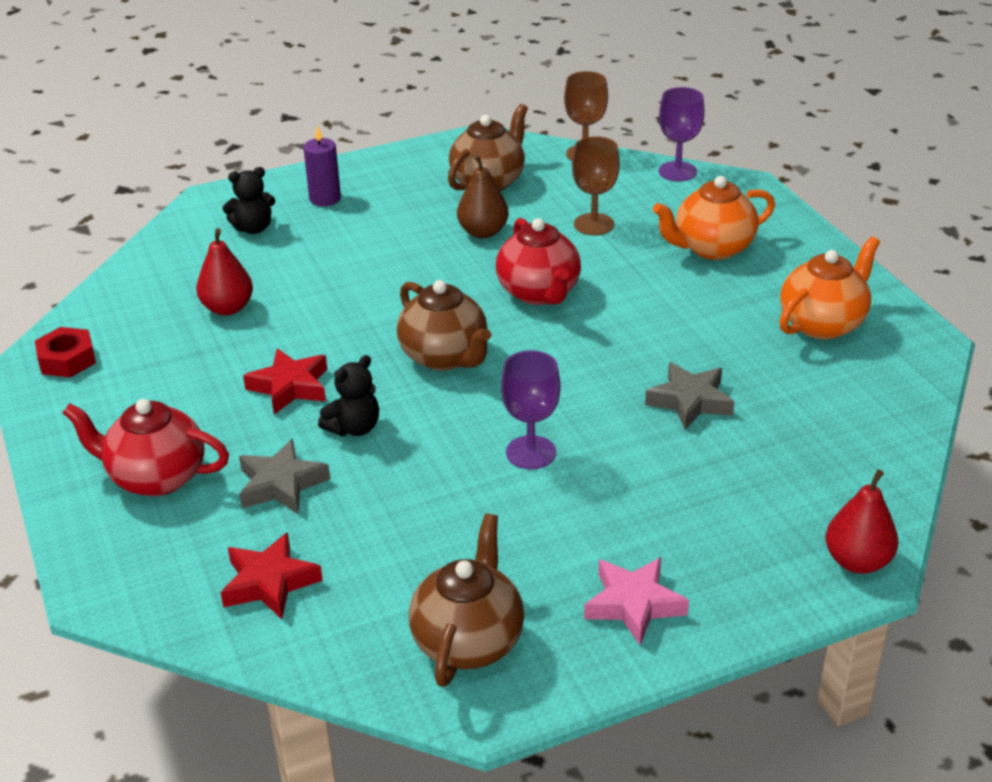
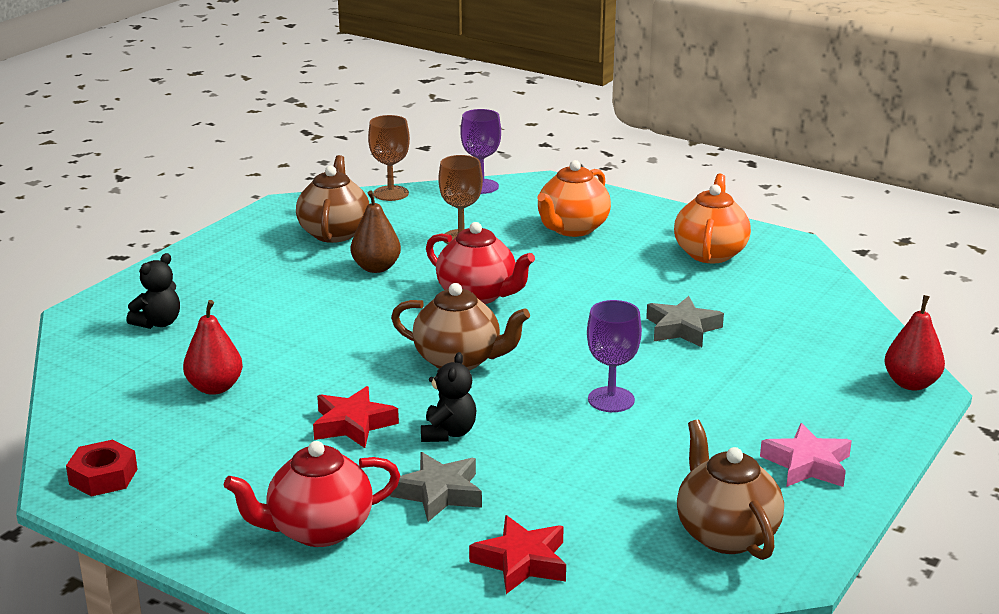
camera: 35 degrees left, 10 degrees down
(325, 199) = (199, 283): purple candle -> none

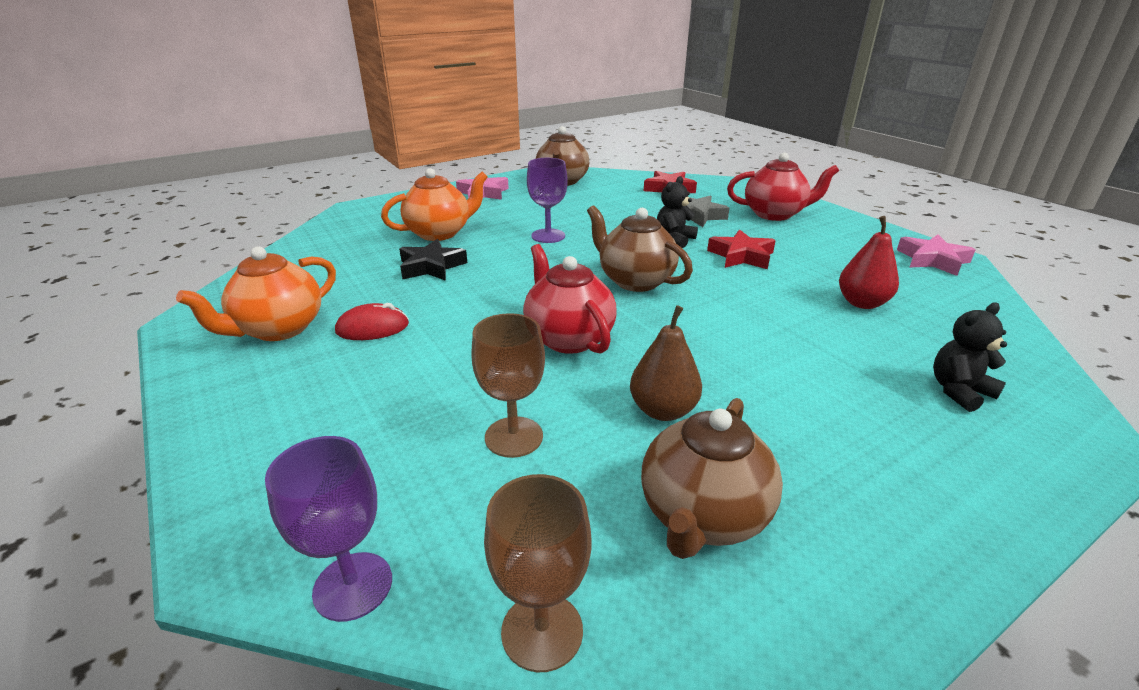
camera: 155 degrees left, 5 degrees up
(103, 476) = (932, 260): red nut -> pink star
(572, 229) = (356, 410): orange teapot -> orange teapot (440, 233)
(642, 269) = (372, 328): none -> red mouse
(682, 328) = (431, 266): grey star -> black star
(911, 383) = (357, 210): red pear -> none

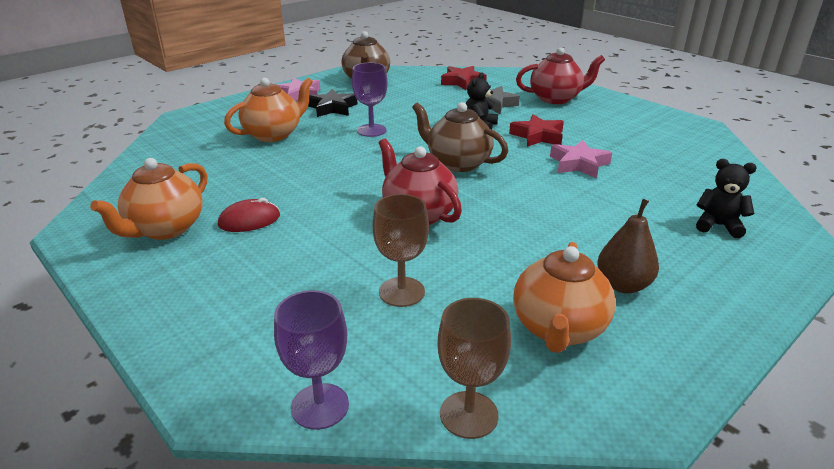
camera: 10 degrees left, 0 degrees up
(431, 266) = (279, 165): black star -> black star (333, 108)
(663, 410) = (509, 261): brown pear -> brown pear (623, 285)
(702, 516) = (558, 329): brown teapot -> orange teapot
(862, 303) = (638, 167): red pear -> none
(932, 260) = (685, 129): pink star -> pink star (579, 164)
(959, 391) = (718, 226): black teddy bear -> black teddy bear turned 60 degrees clockwise

